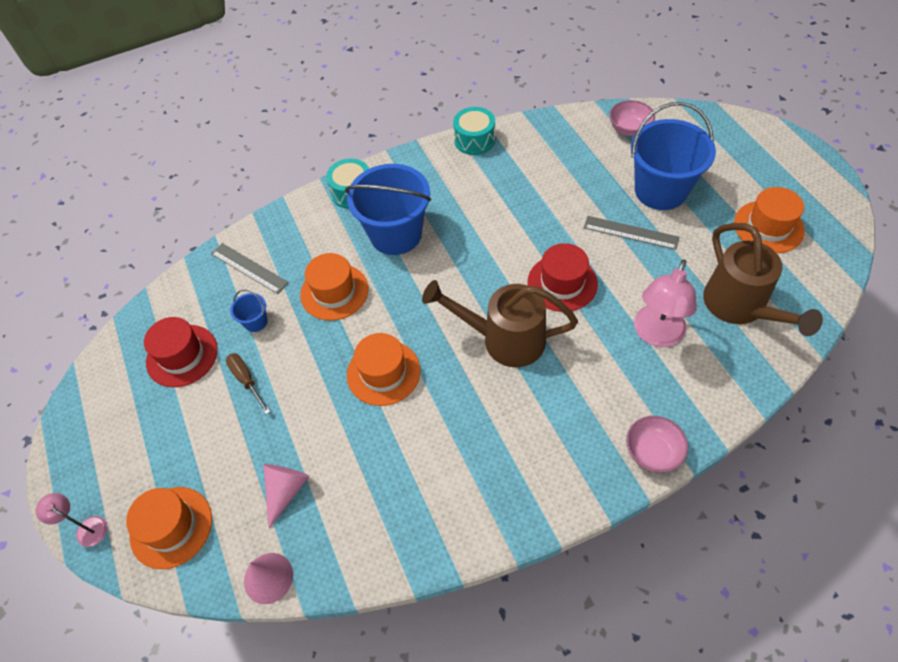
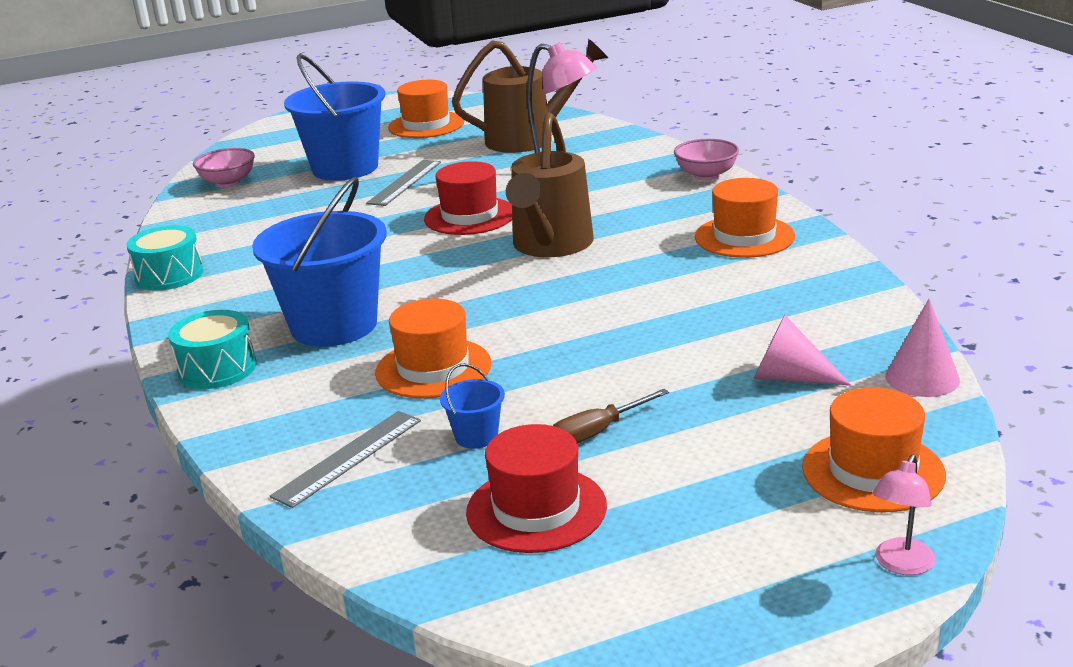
camera: 90 degrees left, 30 degrees down
(383, 372) = (593, 320): orange hat -> orange hat (744, 237)

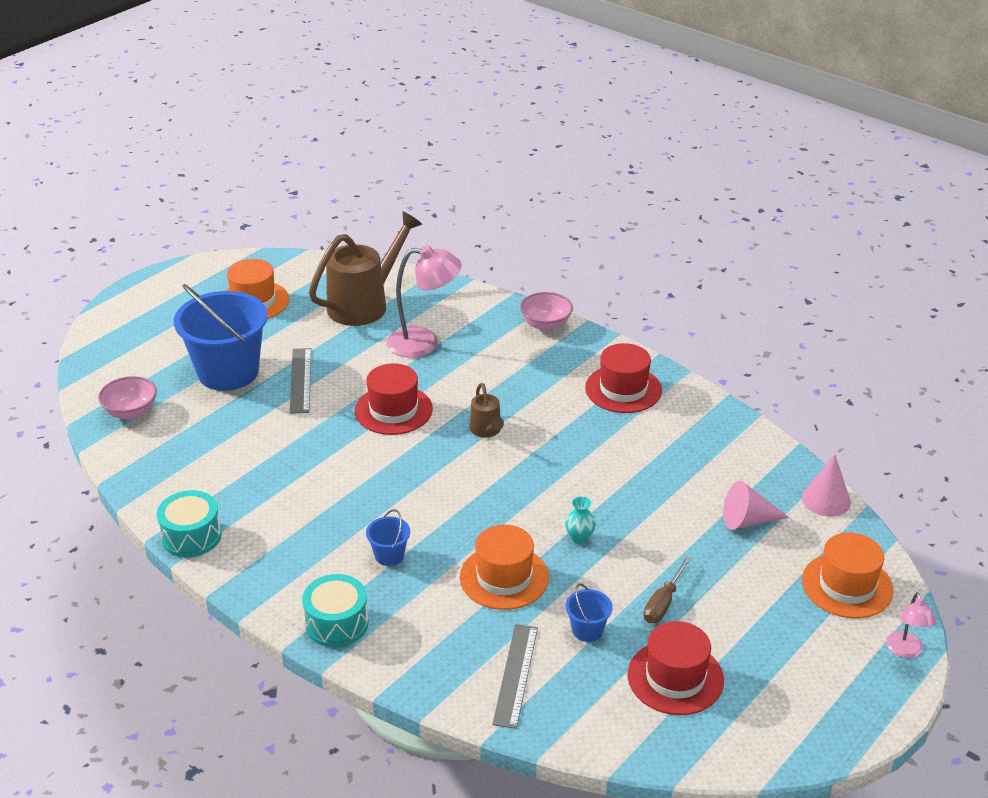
camera: 30 degrees left, 10 degrees up
(334, 325) = (389, 555): blue bucket -> blue bucket, size x0.42
(550, 246) = (486, 431): brown watering can -> brown watering can, size x0.48
(557, 352) = (579, 538): none -> turquoise vase
(744, 237) = (623, 389): orange hat -> red hat

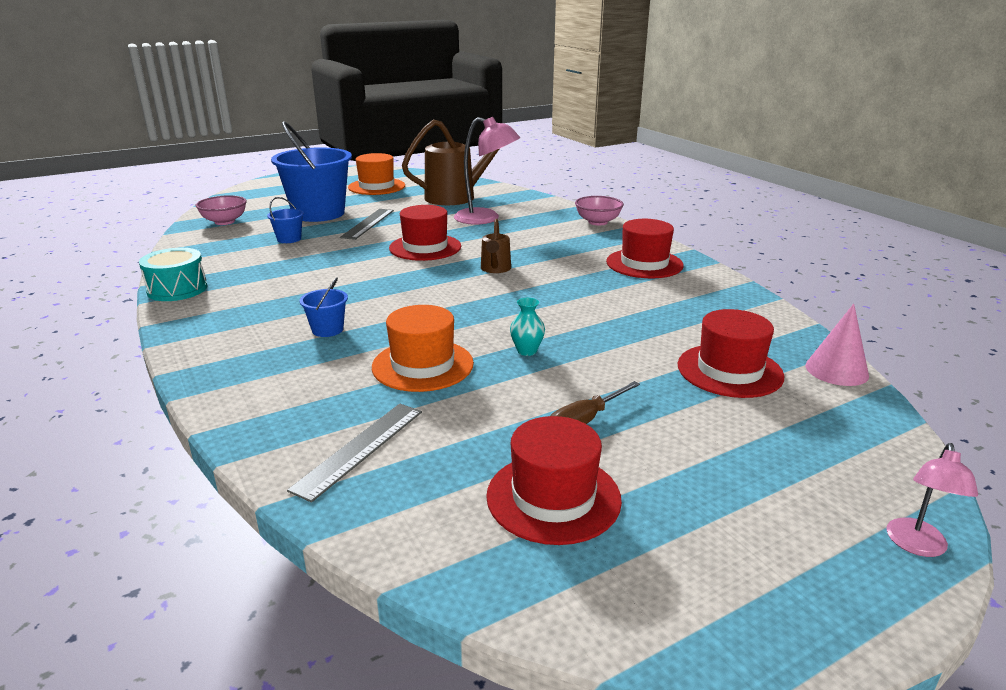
camera: 20 degrees right, 10 degrees down
(337, 623) = (225, 367): turquoise drum -> none
(587, 630) = (477, 426): blue bucket -> blue bucket (289, 239)
(748, 521) = (729, 370): pink cone -> red hat
(847, 585) = (841, 452): orange hat -> none

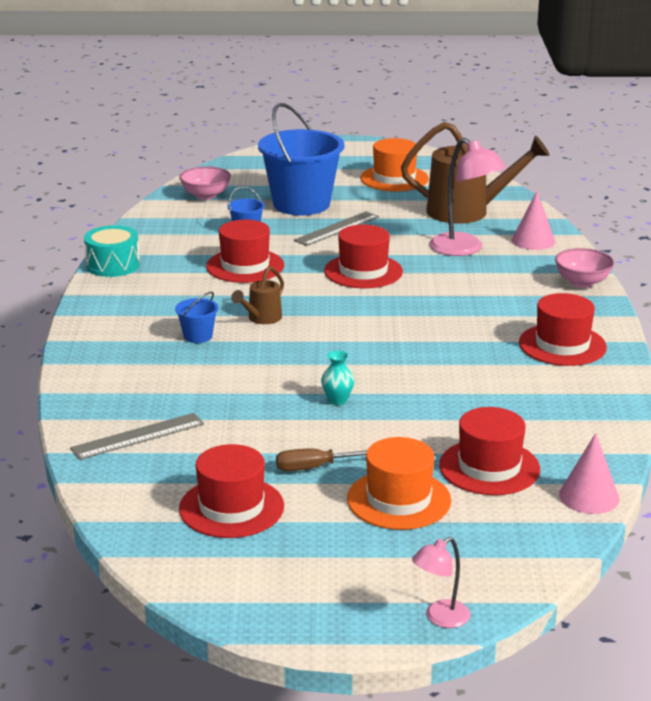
camera: 30 degrees right, 0 degrees up
(315, 264) = (245, 266): none -> red hat
(422, 365) = (241, 388): orange hat -> orange hat (398, 500)
(495, 269) = (403, 313): brown watering can -> brown watering can (261, 319)
(528, 205) = (533, 241): none -> pink cone

